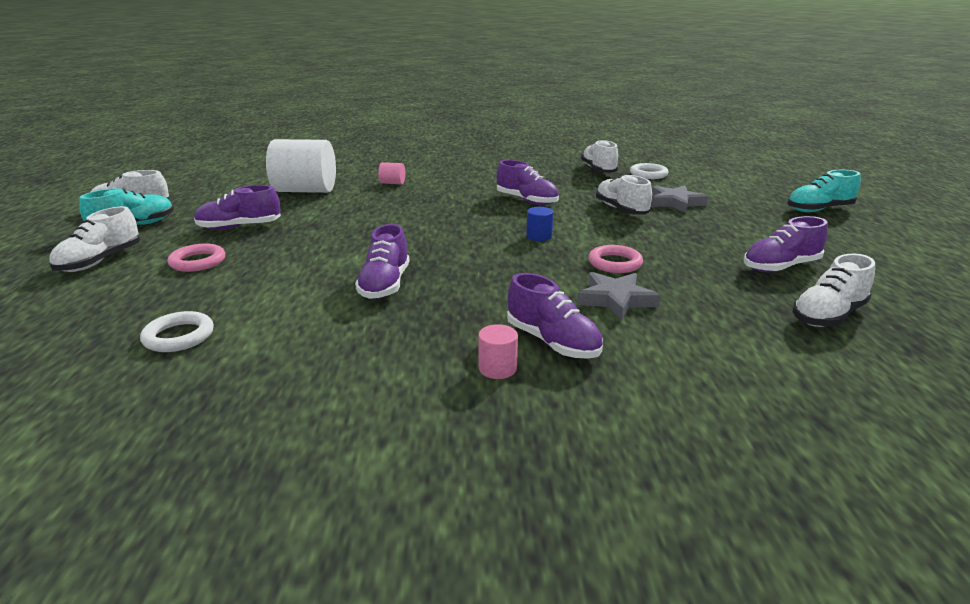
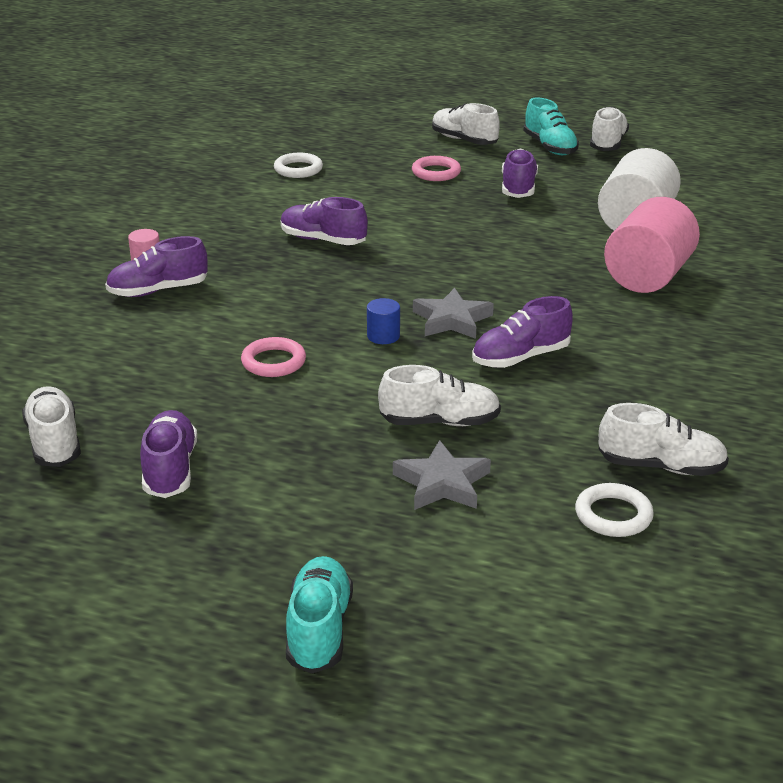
camera: 110 degrees right, 5 degrees up
(392, 183) = (648, 276): pink cylinder -> pink cylinder, size x2.38
(616, 300) = (196, 337): grey star -> grey star (452, 320)

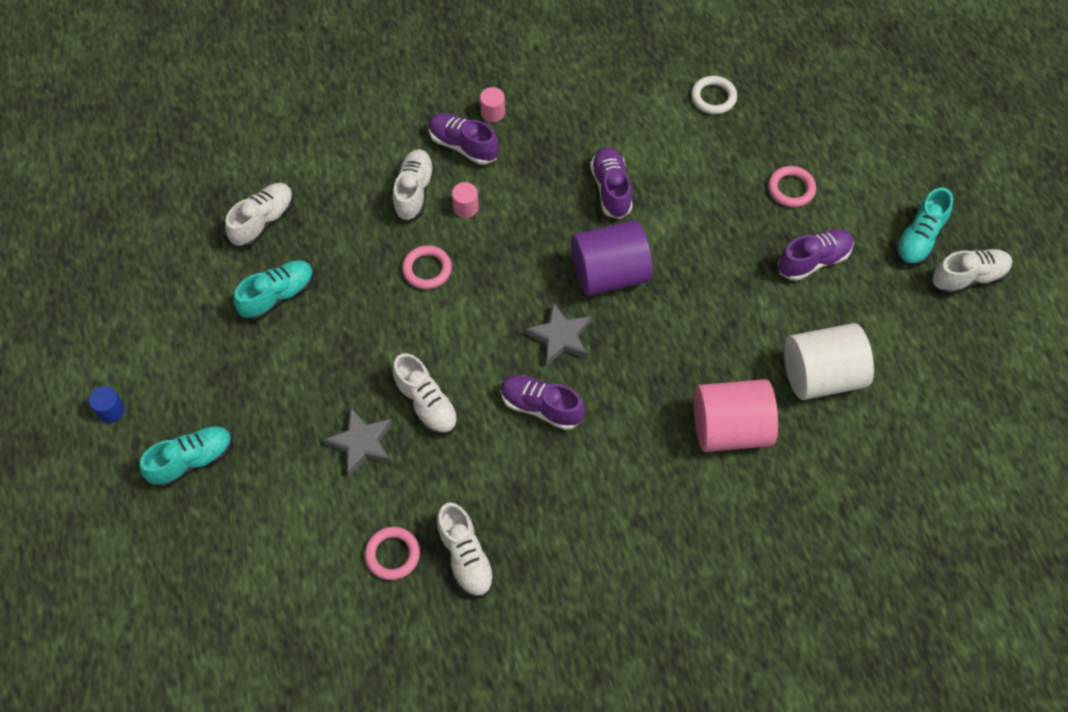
camera: 55 degrees right, 30 degrees up
(170, 469) = (278, 296): purple shoe -> turquoise shoe
(232, 315) = (466, 207): none -> pink cylinder
(383, 336) = (506, 310): blue cylinder -> blue cylinder (111, 410)
(413, 272) = (609, 273): none -> purple cylinder
(464, 140) = (873, 171): white shoe -> white shoe (414, 192)
(613, 515) = (392, 554): white ring -> pink ring

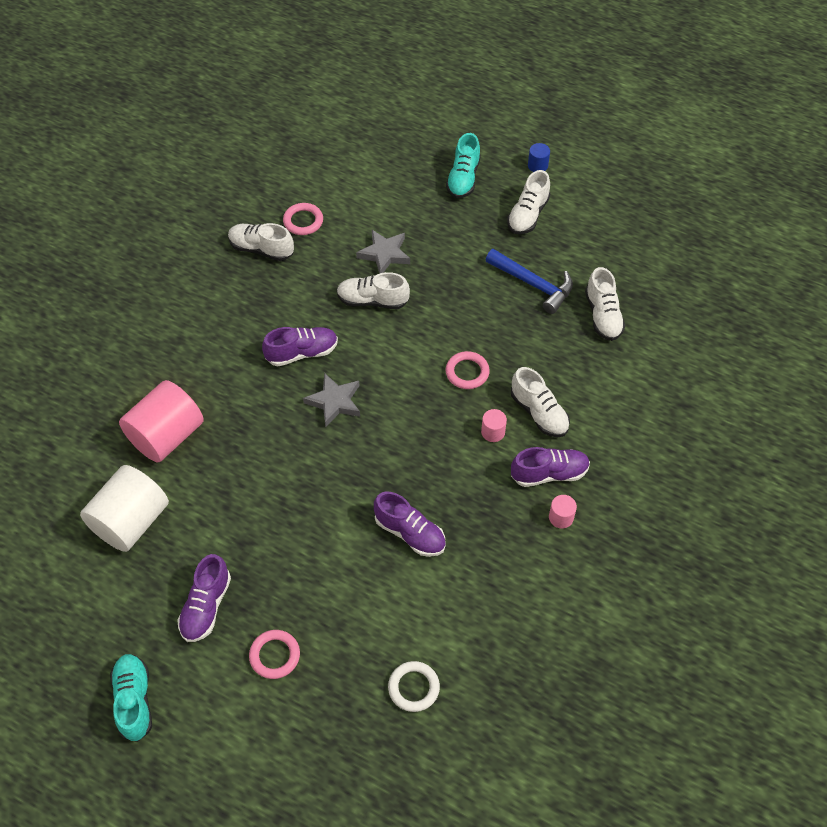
camera: 135 degrees right, 5 degrees down
(278, 296) = (533, 284): turquoise shoe -> blue hammer
(609, 273) = (346, 470): purple cylinder -> none
(968, 278) = (69, 699): white shoe -> white shoe (528, 215)

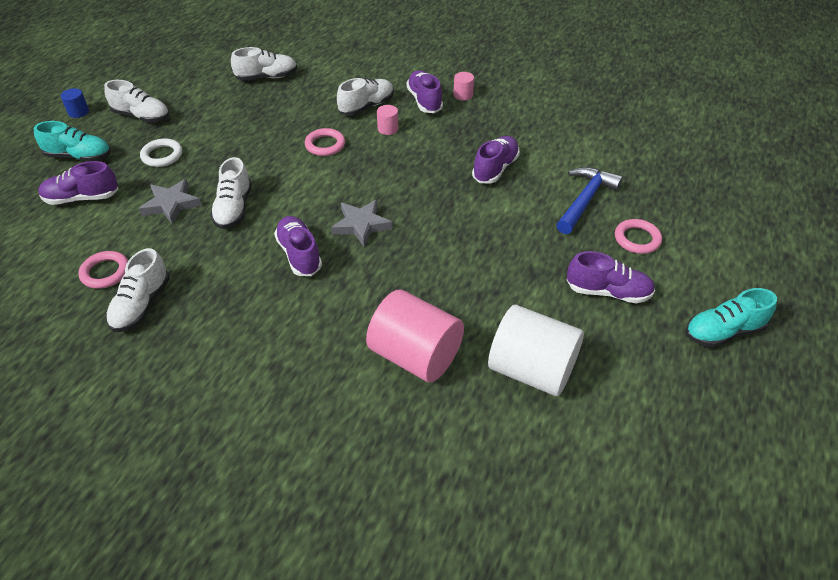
camera: 95 degrees left, 10 degrees down
(401, 191) = (82, 198): none -> purple shoe
(413, 688) = (630, 159): white ring -> white ring (162, 155)
(533, 284) = (228, 112): blue hammer -> blue hammer (585, 200)

